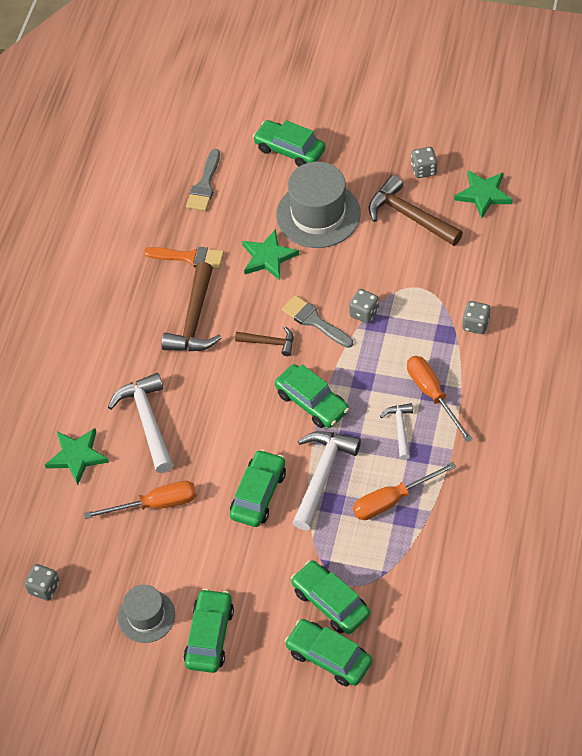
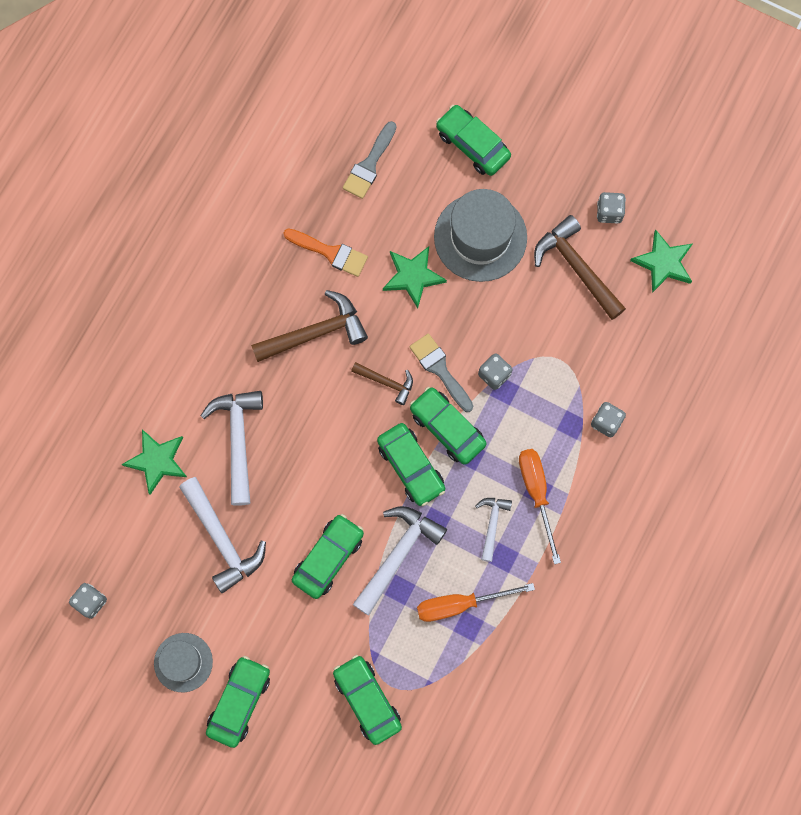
camera: 10 degrees right, 20 degrees up
(155, 504) = (222, 540): orange screwdriver -> white hammer
(194, 320) = (316, 332): brown hammer -> brown hammer turned 135 degrees counterclockwise
(329, 657) = (349, 759): green car -> green car (447, 428)

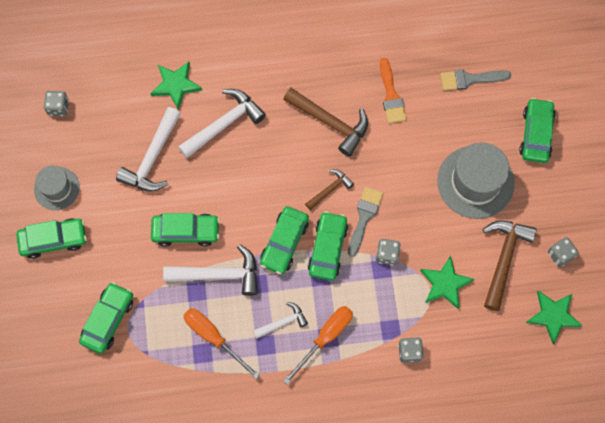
camera: 55 degrees right, 5 degrees down
(387, 382) = (330, 189): brown hammer -> brown hammer turned 120 degrees counterclockwise
(413, 276) = (415, 157): green star -> green star (445, 284)

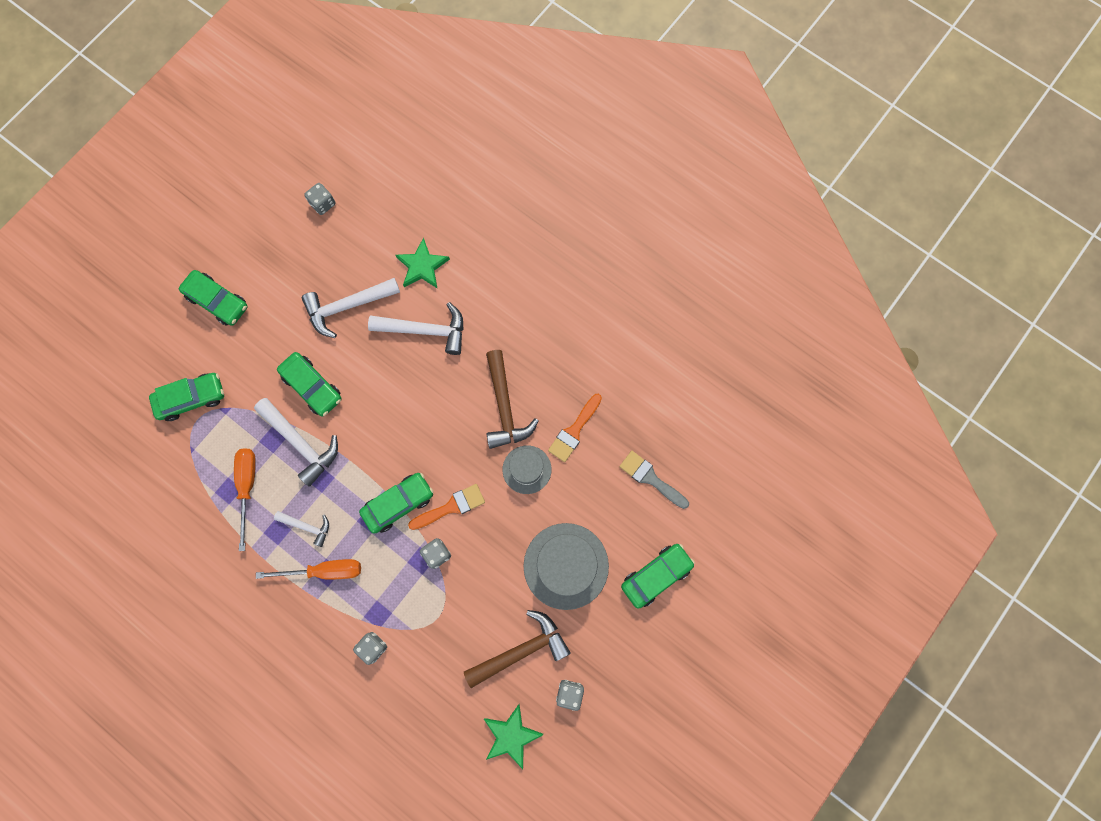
camera: 45 degrees right, 5 degrees up
(56, 188) = (259, 264): grey hat -> grey hat (527, 469)
(284, 243) = (372, 467): green car -> none
(330, 189) = (449, 459): brown hammer -> none
(364, 217) = (451, 507): grey brush -> orange brush
(445, 284) = (456, 622): green star -> none

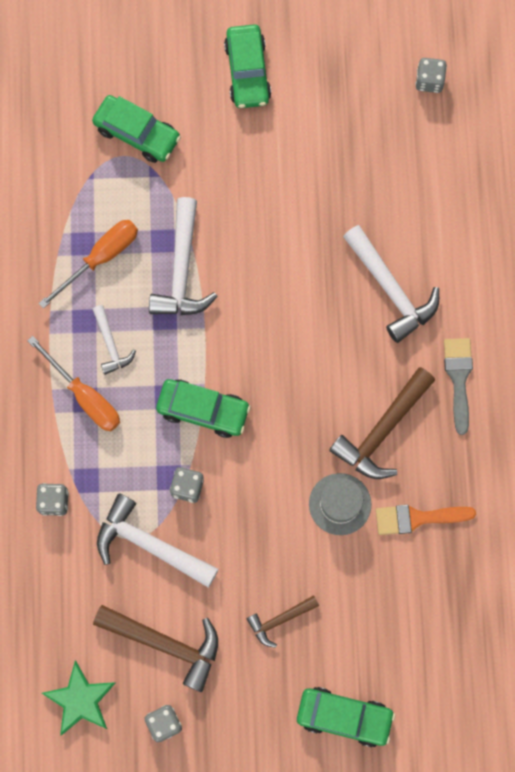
camera: 50 degrees right, 0 degrees up
(312, 386) = (243, 232): green car -> none
(347, 307) = (348, 195): white hammer -> white hammer (149, 544)
(422, 266) = (452, 230): green star -> none
(451, 507) = (242, 462): orange brush -> none
(566, 566) = (279, 620): grey hat -> brown hammer
(651, 478) = (435, 633): grey brush -> grey brush (458, 379)

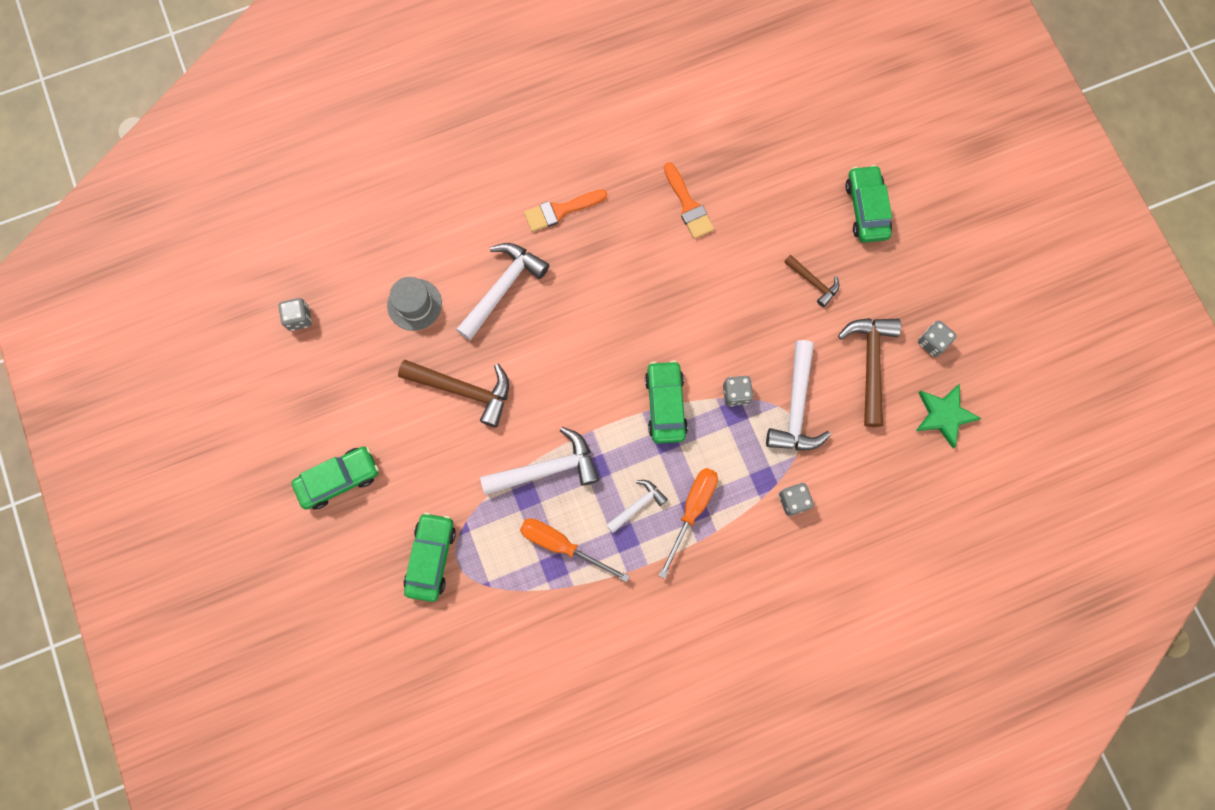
camera: 110 degrees left, 0 degrees up
(340, 504) = (701, 268): grey hat -> grey hat (414, 304)
(382, 431) = (627, 255): brown hammer -> brown hammer (464, 390)
(458, 379) = (560, 210): grey brush -> orange brush

